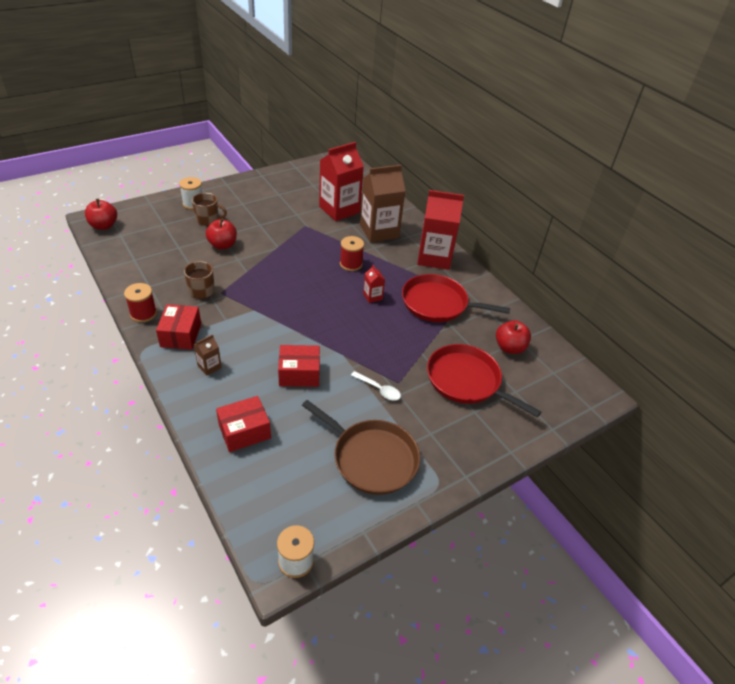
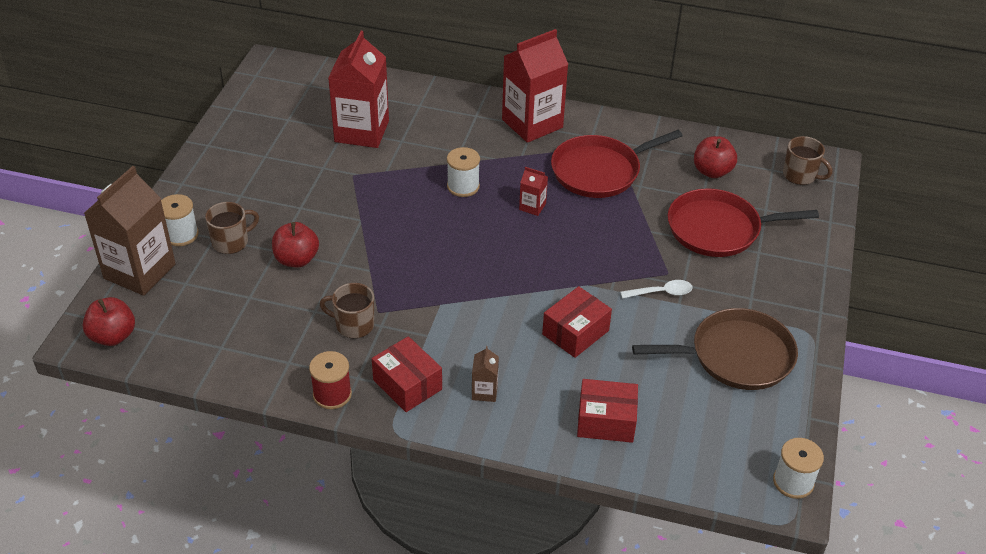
camera: 40 degrees left, 0 degrees up
(244, 431) = (606, 421): red box -> red box turned 75 degrees clockwise
(351, 264) = (463, 186): red spool -> white spool
(379, 231) = (439, 130): brown carton -> brown carton (139, 271)
(569, 388) = (800, 175): none -> brown mug

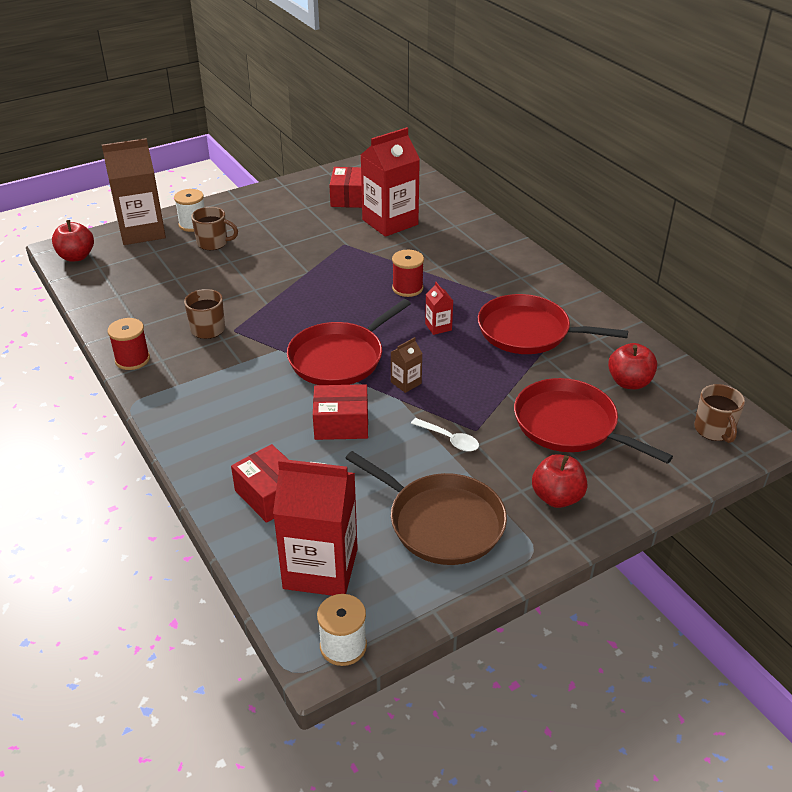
camera: 45 degrees right, 5 degrees down
(296, 259) = (234, 273): red apple -> red apple (557, 497)
(407, 384) = (182, 383): red box -> red box (348, 198)
(463, 186) = (407, 288): white spool -> red spool
(484, 391) = (221, 419): brown carton -> brown carton (406, 383)
(498, 280) = (340, 358): none -> red pan
(532, 123) = (522, 275): red carton -> red carton (320, 568)

